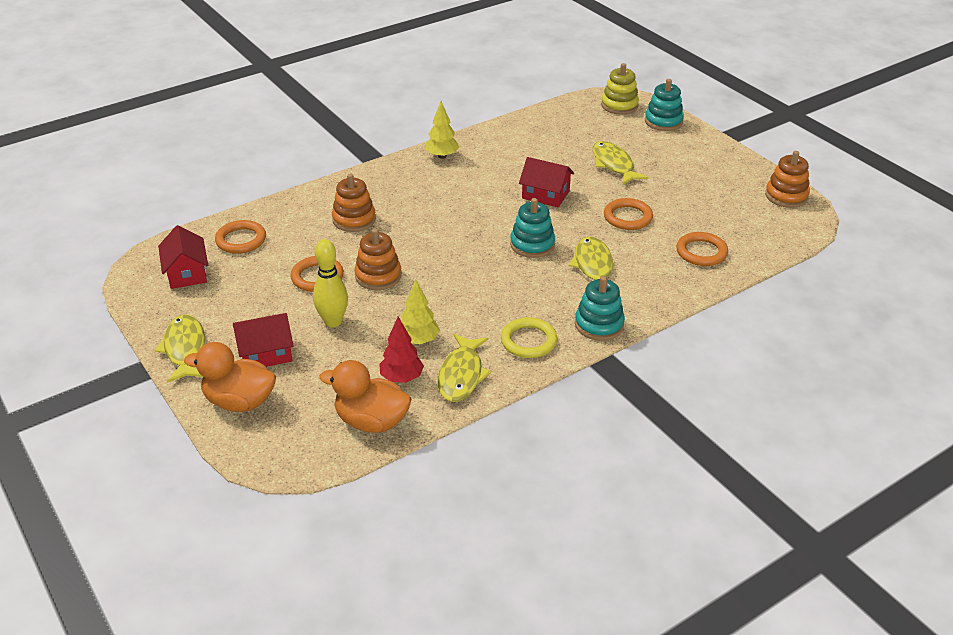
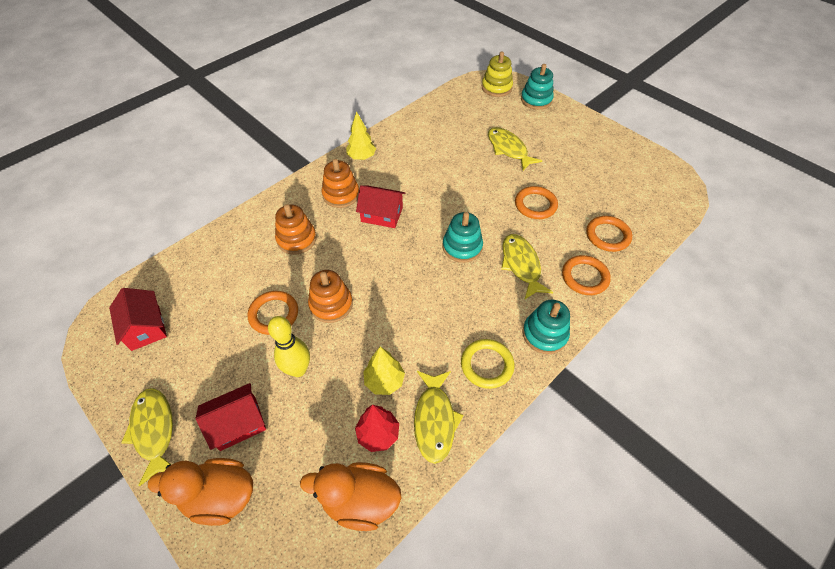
camera: 10 degrees left, 15 degrees up
(241, 240) = (194, 278): orange ring -> orange ring (584, 277)
(545, 195) = (460, 189): red house -> red house (382, 214)
(786, 196) = (656, 165): orange stacking toy -> orange stacking toy (341, 195)

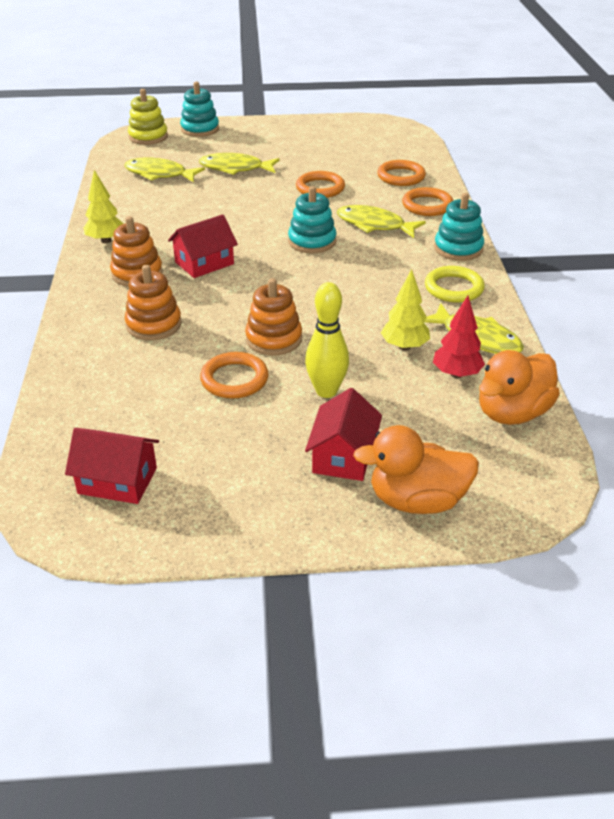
camera: 50 degrees left, 15 degrees down
(154, 430) = (279, 522): yellow fish -> yellow fish (159, 174)
(220, 496) = (417, 500): orange duck -> orange duck turned 45 degrees clockwise

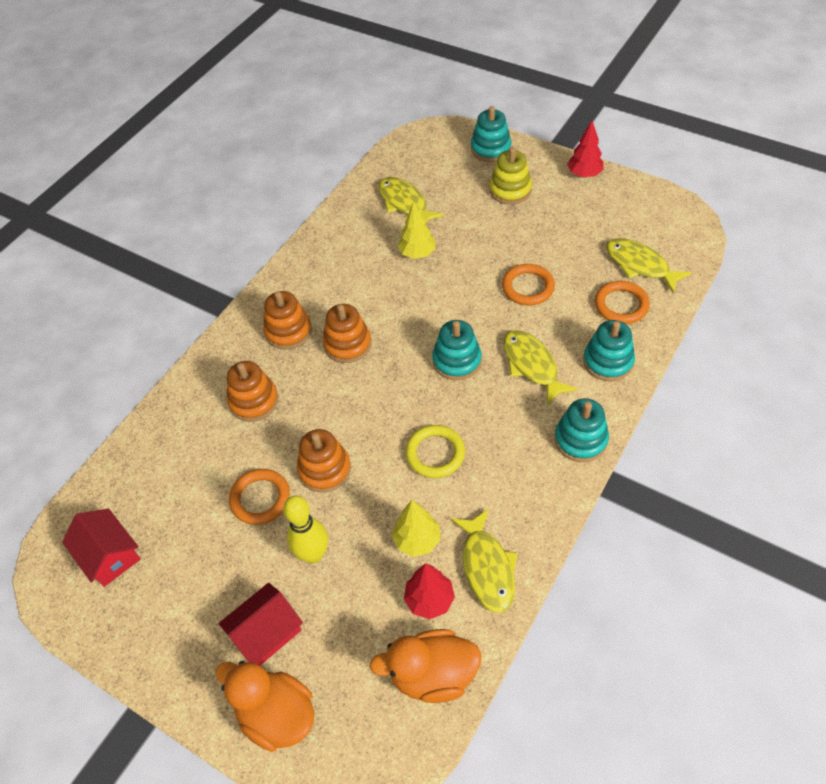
camera: 40 degrees right, 15 degrees up
(106, 240) = (297, 276): yellow tree -> yellow tree (417, 253)
(148, 137) = (437, 143): yellow stacking toy -> yellow stacking toy (510, 190)
(204, 263) = (347, 344): red house -> orange stacking toy
(235, 168) = (475, 223): yellow fish -> yellow fish (640, 265)
(292, 124) = (584, 174): none -> red tree
(427, 205) = (608, 361): orange ring -> turquoise stacking toy
(454, 288) = (526, 491): yellow ring -> yellow ring (435, 453)

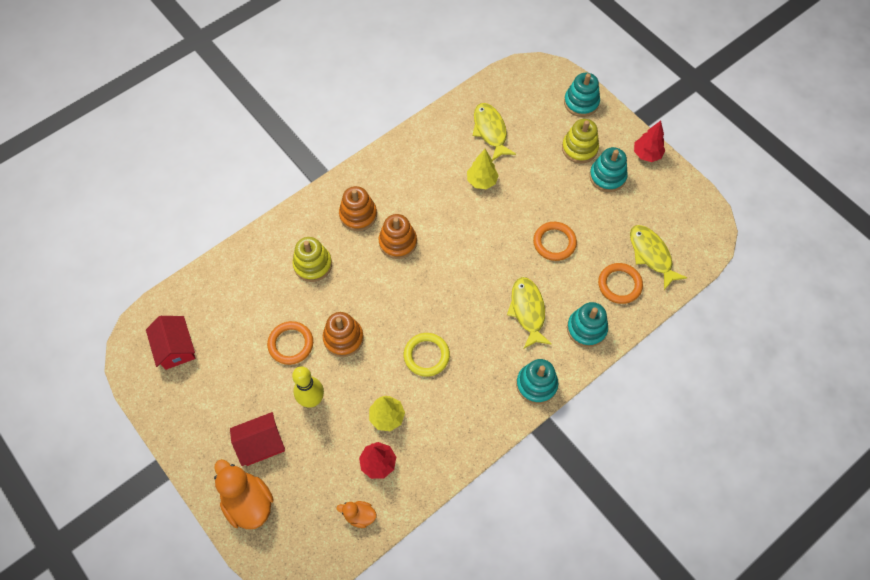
camera: 15 degrees right, 10 degrees up
(254, 401) = (312, 265): orange stacking toy -> yellow stacking toy
(433, 674) = (359, 515): orange duck -> orange duck, size x0.52
(457, 361) = (473, 286): turquoise stacking toy -> turquoise stacking toy (607, 176)
(487, 567) = (427, 455): yellow fish -> none

